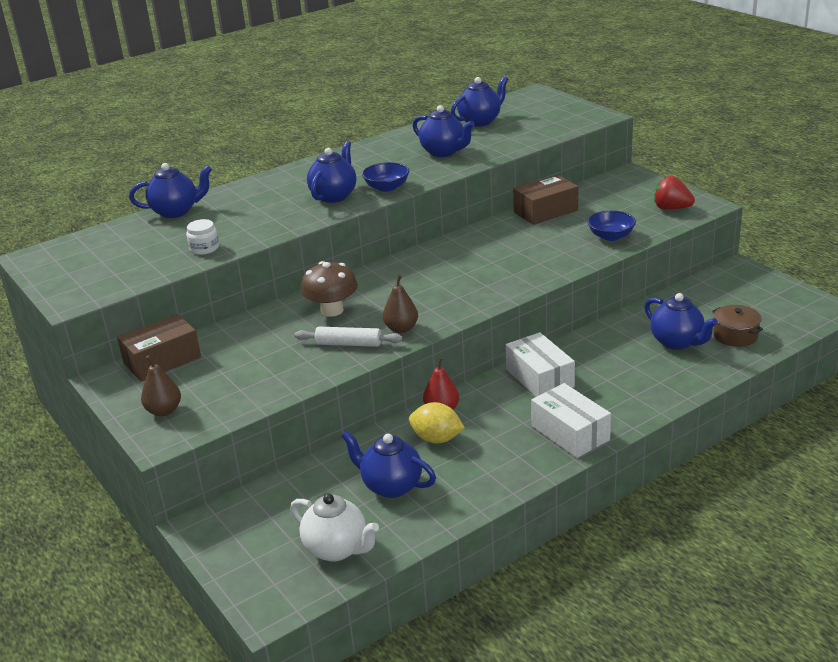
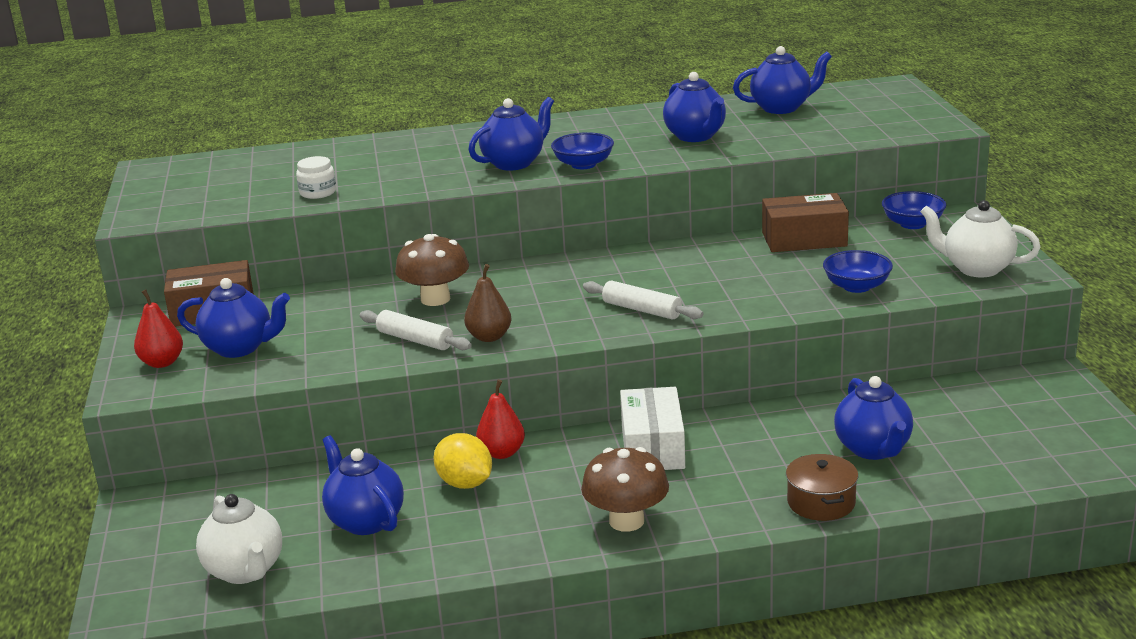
camera: 25 degrees right, 5 degrees down
(164, 411) = (162, 362): brown pear -> red pear
(176, 211) = (333, 148): blue teapot -> blue teapot (239, 348)
(488, 284) = (642, 310): none -> white rolling pin
(570, 433) = (626, 521): white box -> brown mushroom
(603, 186) = (912, 224): none -> blue bowl
(671, 208) = (976, 269): red strawberry -> white teapot
(735, 335) = (963, 461): brown pot -> brown pot (821, 502)

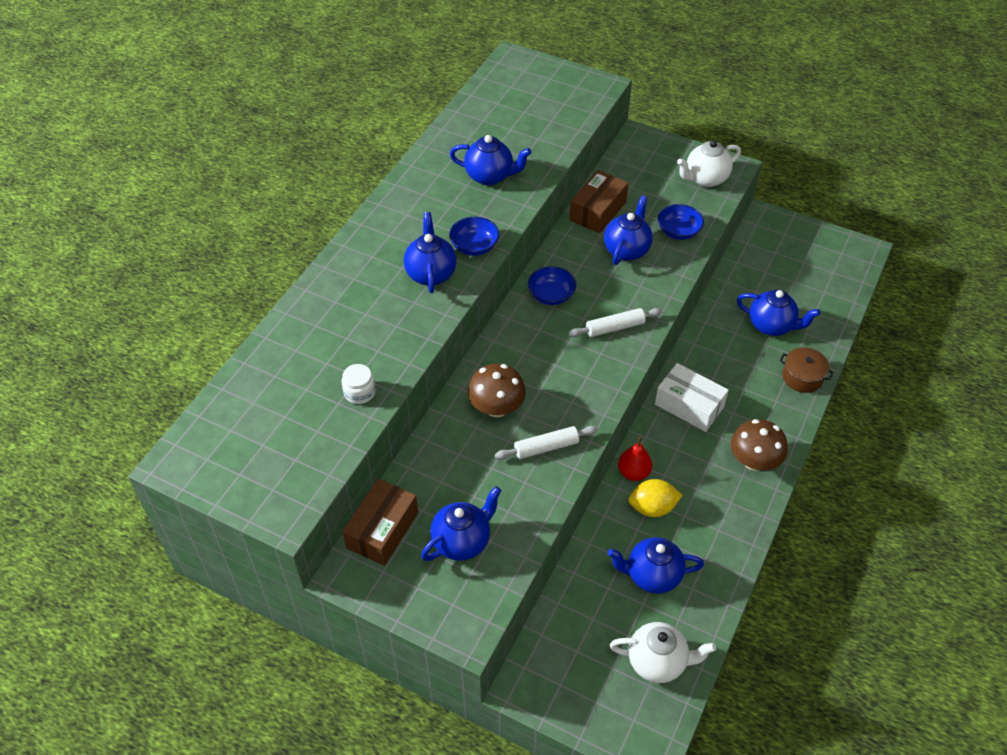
camera: 55 degrees left, 25 degrees up
(162, 362) = (440, 594): red pear -> none
(489, 337) = (579, 411): brown pear -> none
(781, 108) = (490, 118): blue teapot -> blue teapot (627, 250)
(912, 224) = (626, 162): blue bowl -> blue bowl (551, 295)

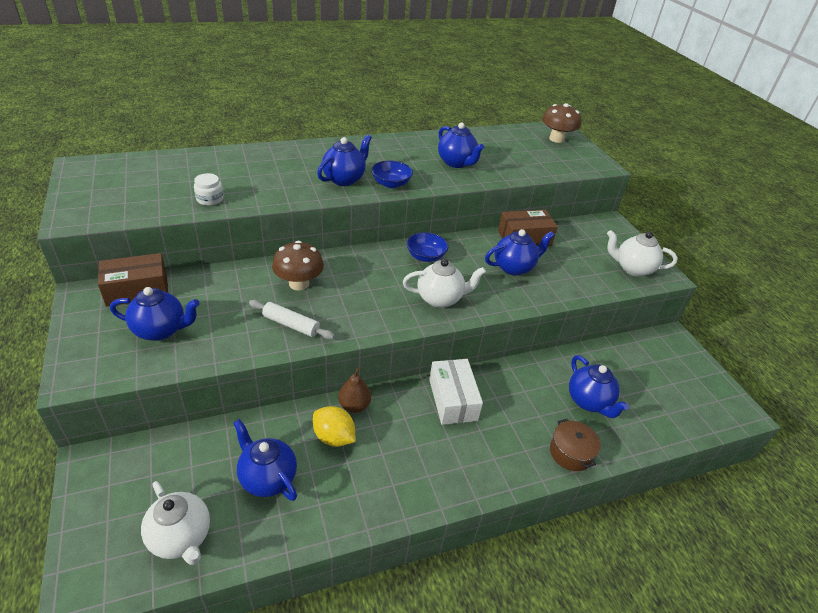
camera: 40 degrees right, 10 degrees down
(615, 328) = (440, 299): white rolling pin -> white teapot
(633, 472) = (354, 406): red pear -> brown pear
(678, 231) = (568, 282): blue bowl -> none
(754, 461) = (451, 474): brown mushroom -> brown mushroom (556, 139)

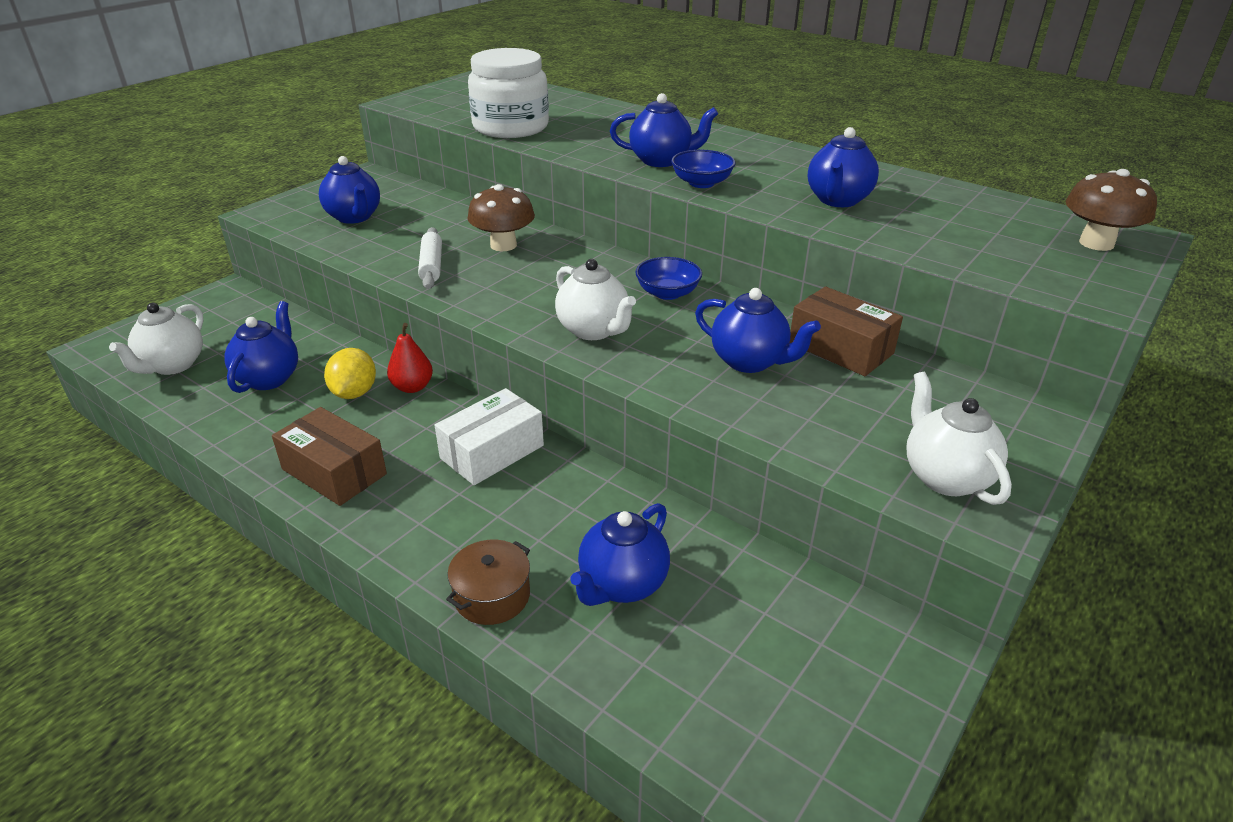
camera: 60 degrees right, 5 degrees down
(137, 290) = (397, 188): brown box -> brown box (334, 471)
(210, 199) = (510, 127): white jar -> white jar, size x2.40
(354, 406) = (412, 387): brown pear -> red pear

